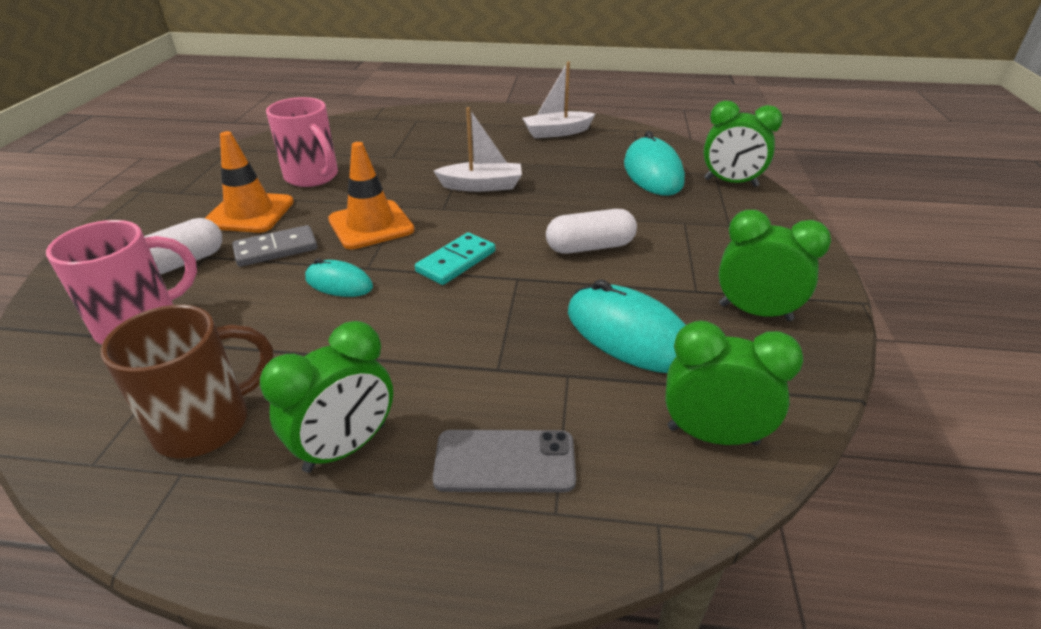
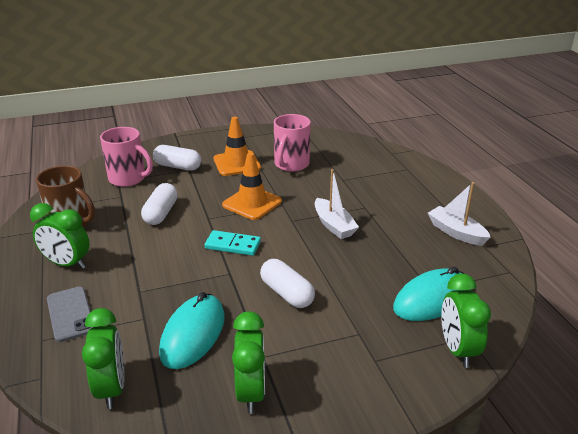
camera: 65 degrees right, 5 degrees down
(276, 249) = (207, 185): grey domino -> none
(302, 308) = (161, 213): none -> white capsule
(339, 283) = (188, 215): turquoise mouse -> none

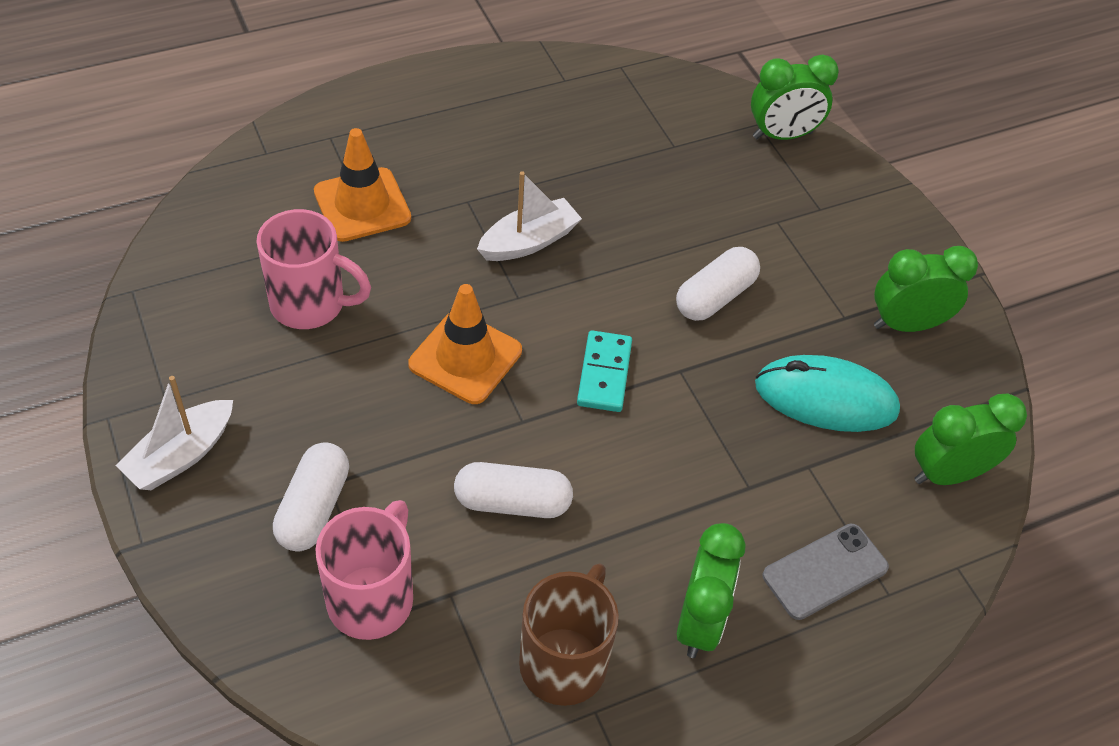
camera: 100 degrees left, 20 degrees up
(237, 163) = (302, 397): orange traffic cone -> orange traffic cone (362, 205)
(432, 299) = (694, 146): turquoise mouse -> none
(456, 232) = (533, 103): white boat -> white boat (181, 455)

